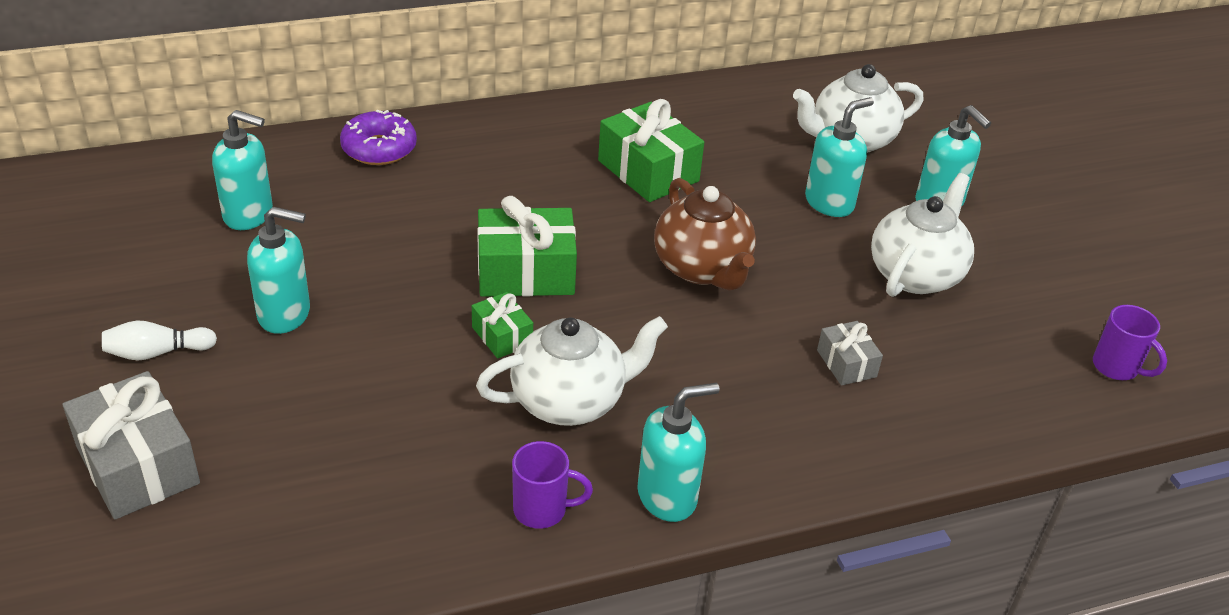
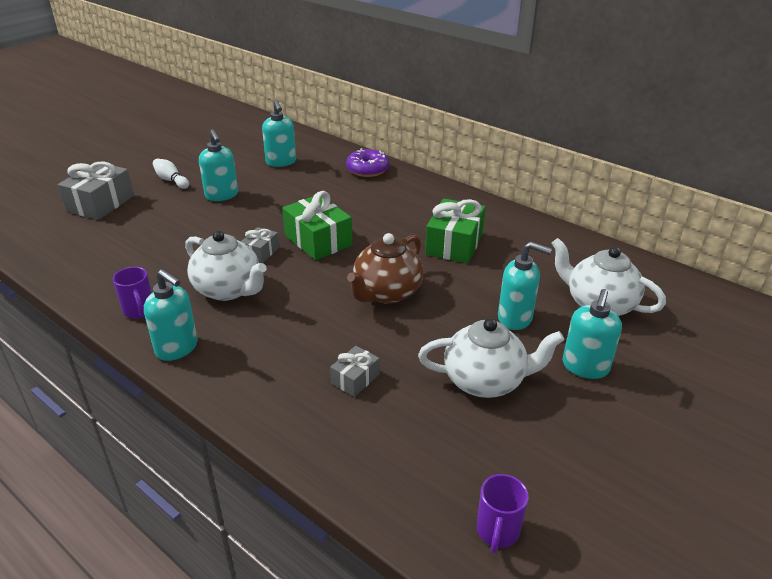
camera: 60 degrees right, 5 degrees down
(502, 336) = (260, 252): green gift -> grey gift

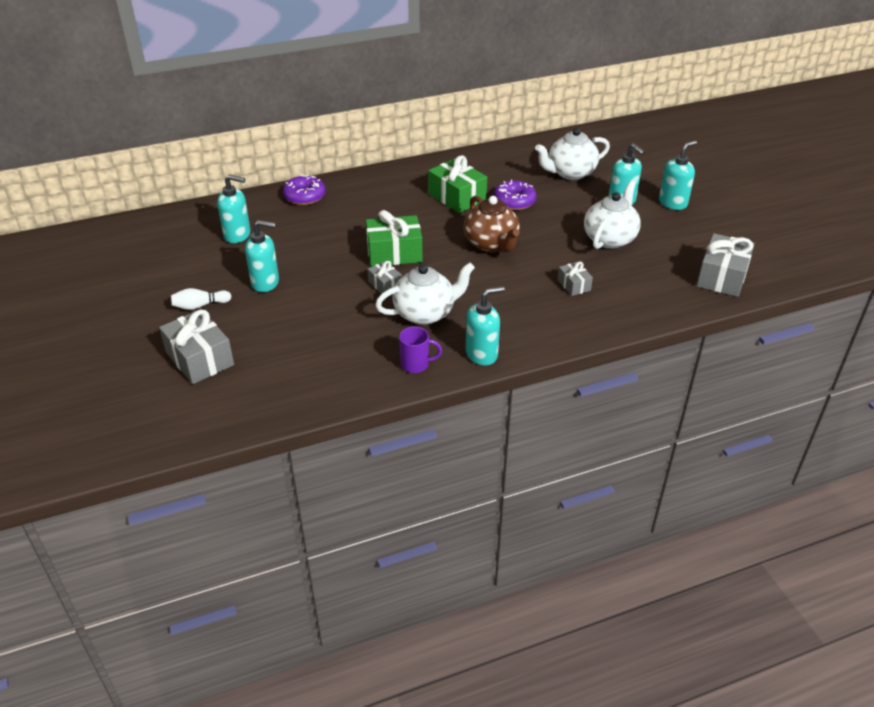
camera: 60 degrees left, 5 degrees up
(487, 282) = (514, 201): none -> purple donut
(497, 532) = (722, 277): purple mug -> grey gift
(515, 318) = (560, 206): turquoise soap dispenser -> turquoise soap dispenser (673, 203)

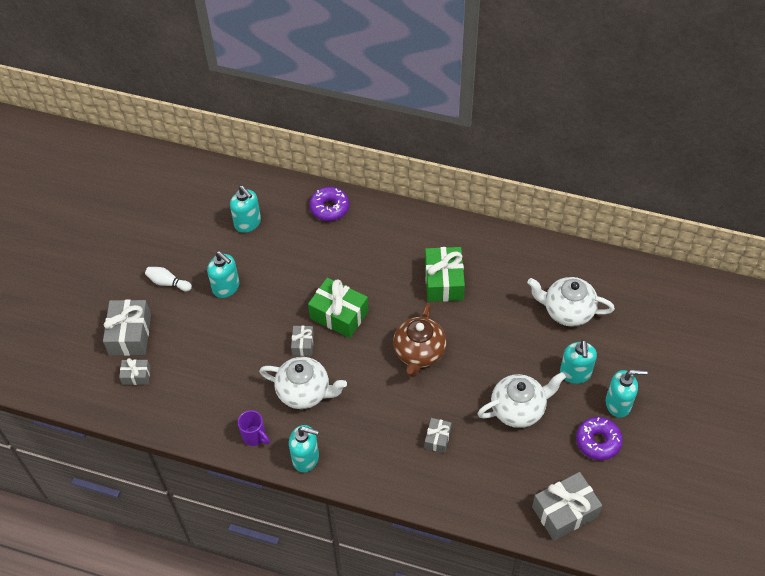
camera: 40 degrees right, 15 degrees up
(241, 384) = (136, 375): none -> grey gift
(514, 201) = (485, 316): purple donut -> purple donut (598, 441)

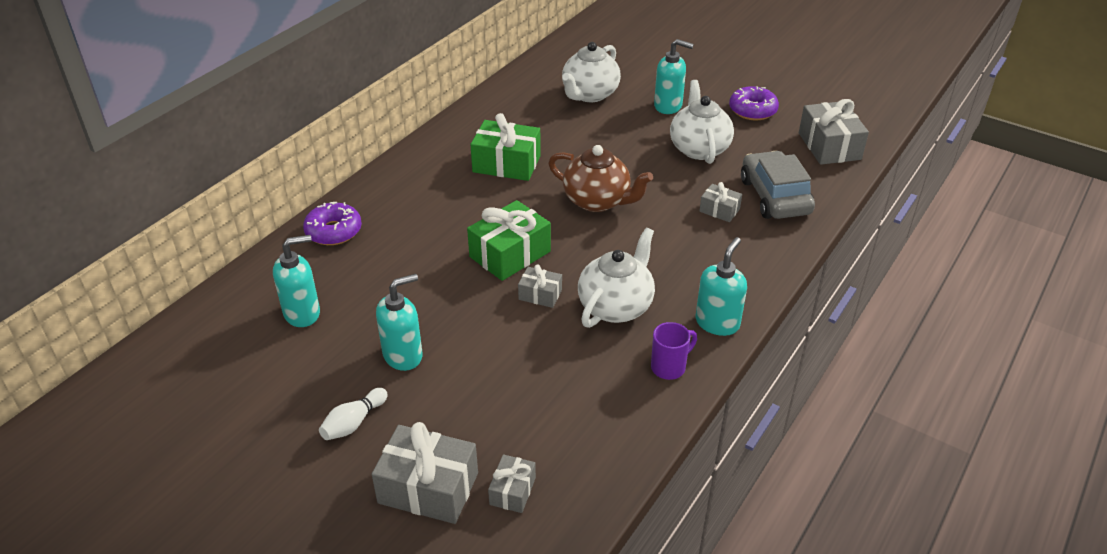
camera: 75 degrees left, 15 degrees down
(471, 476) = (775, 196): none -> grey car
(618, 404) = (713, 90): turquoise soap dispenser -> none

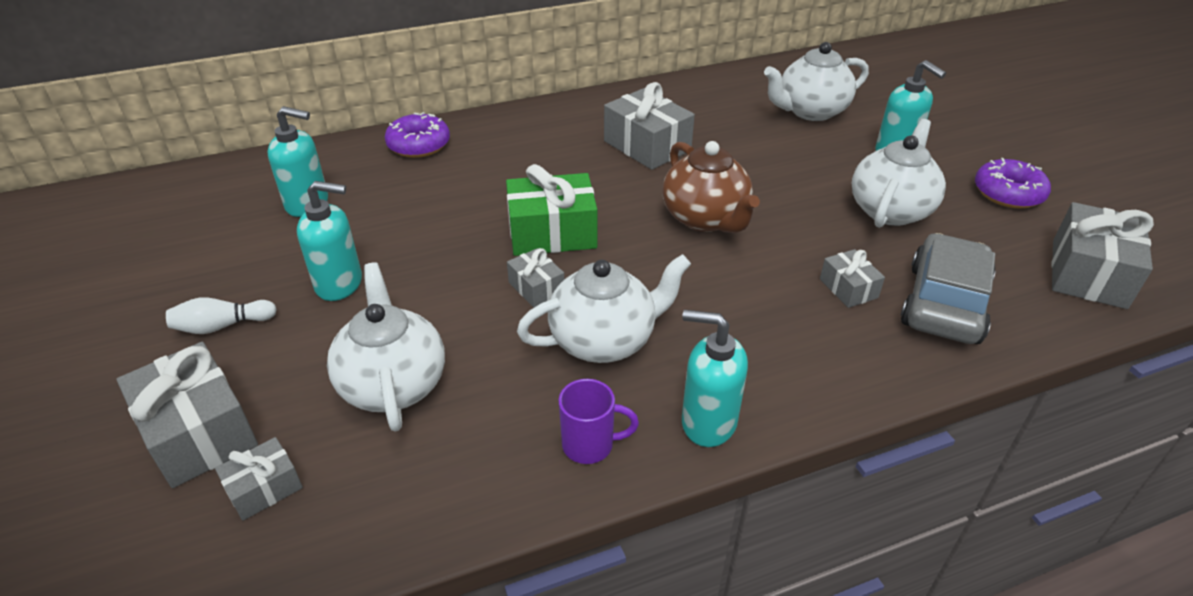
camera: 35 degrees right, 0 degrees up
(506, 164) = (647, 146): green gift -> grey gift
(518, 395) = (393, 384): none -> white teapot
(717, 323) = (708, 422): turquoise soap dispenser -> turquoise soap dispenser turned 135 degrees counterclockwise

